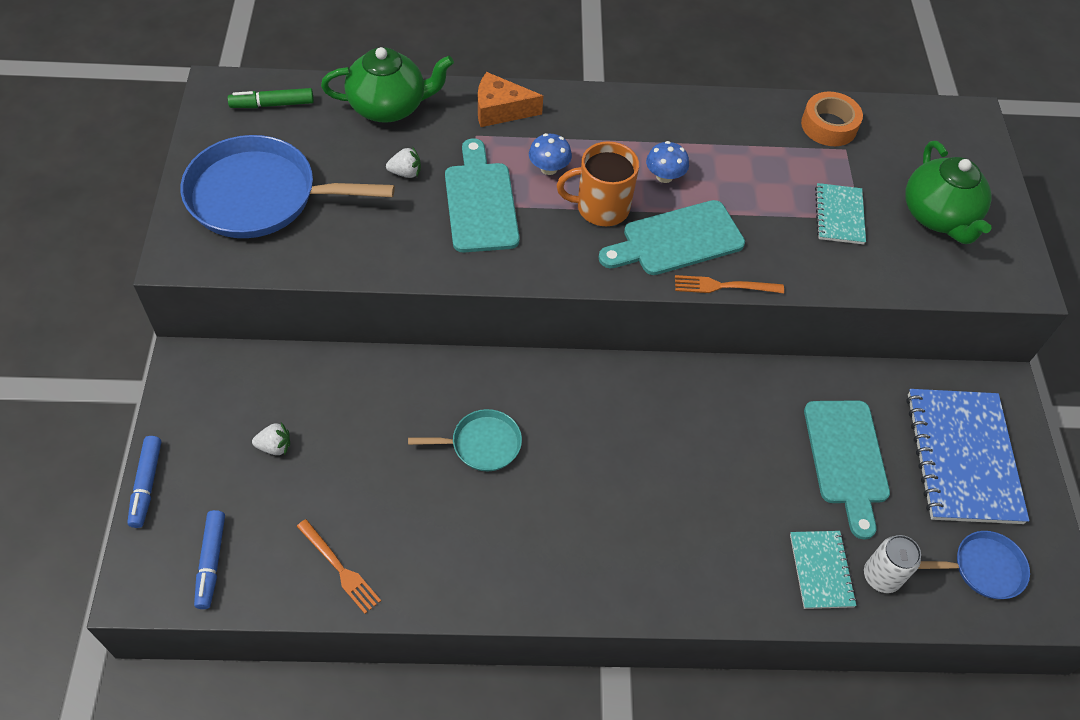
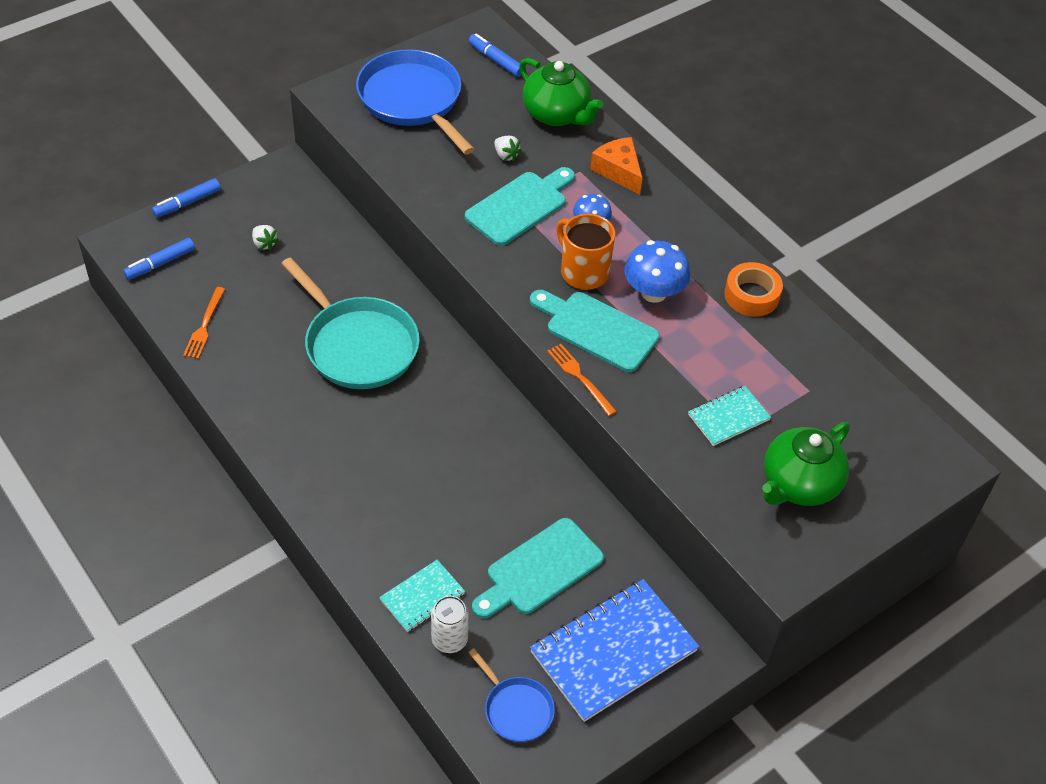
camera: 55 degrees right, 5 degrees down
(272, 104) = (496, 60): green marker -> blue marker
(482, 444) = (358, 345): turquoise pan -> turquoise pan, size x1.94
(664, 176) = (653, 292): blue mushroom -> blue mushroom, size x1.62
(829, 126) = (824, 368): orange tape -> orange tape (751, 295)

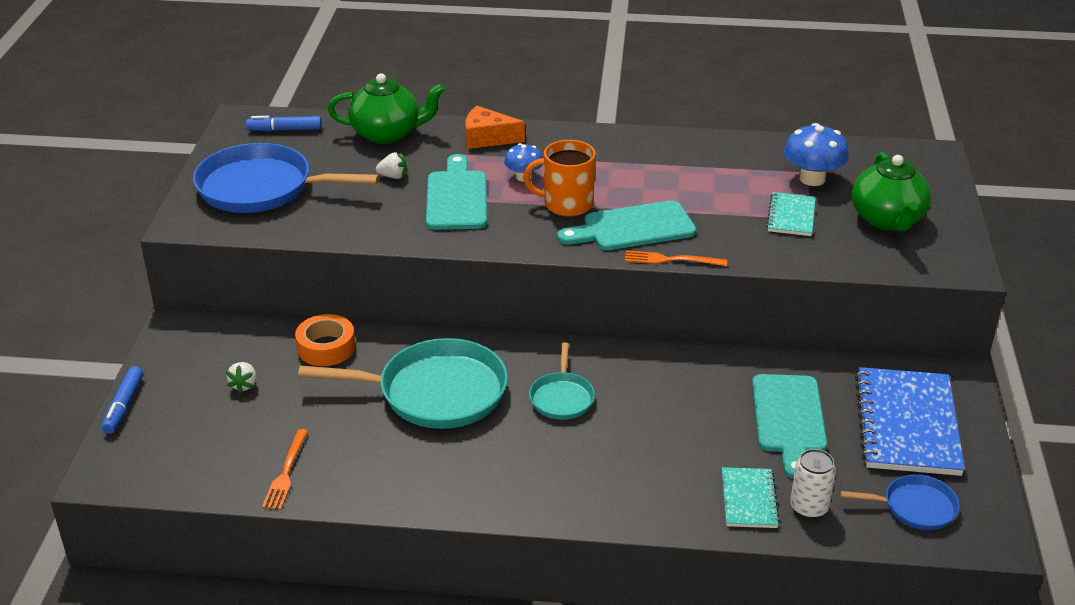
camera: 45 degrees left, 15 degrees down
(160, 263) = (170, 462): blue marker -> none
(204, 325) = (286, 472): orange fork -> orange fork turned 45 degrees clockwise
(264, 244) = (244, 385): white strawberry -> white strawberry turned 90 degrees clockwise
(424, 418) = (562, 398): none -> turquoise pan
(653, 292) = (630, 185): blue mushroom -> blue mushroom (812, 179)
(751, 295) = (688, 148): orange tape -> orange tape (326, 347)

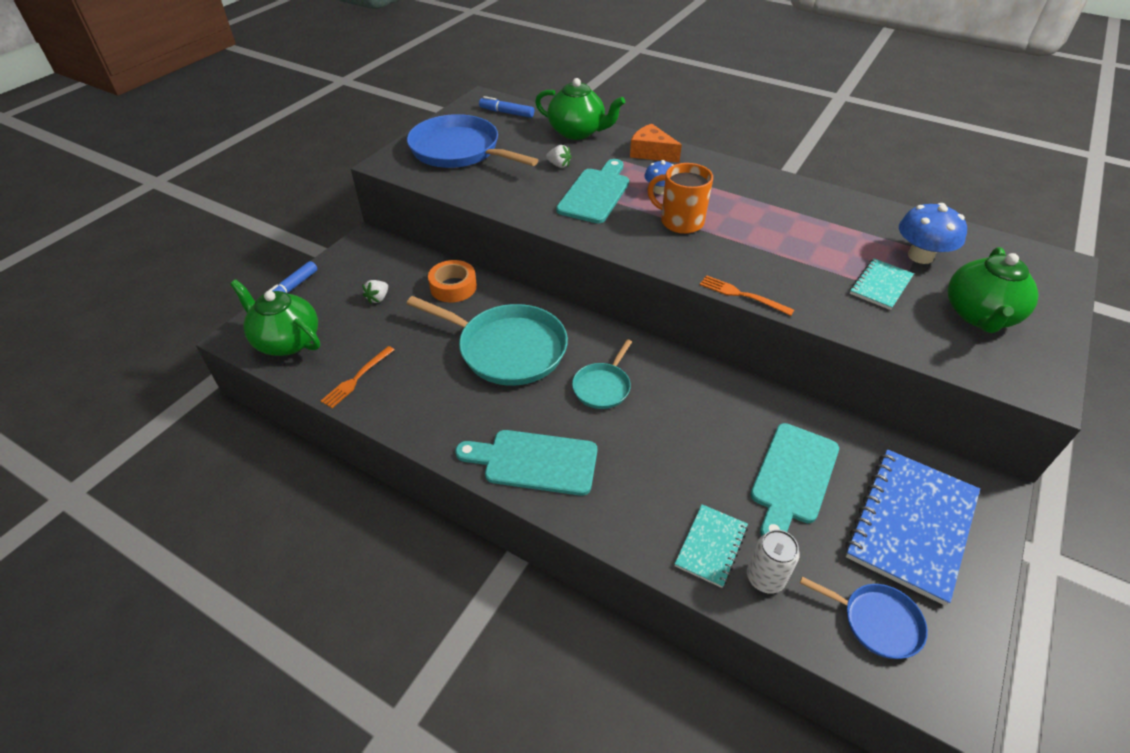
camera: 25 degrees right, 10 degrees up
(168, 462) = (287, 341): none -> green teapot
(633, 228) = (725, 257): turquoise cutting board -> turquoise cutting board (534, 462)

